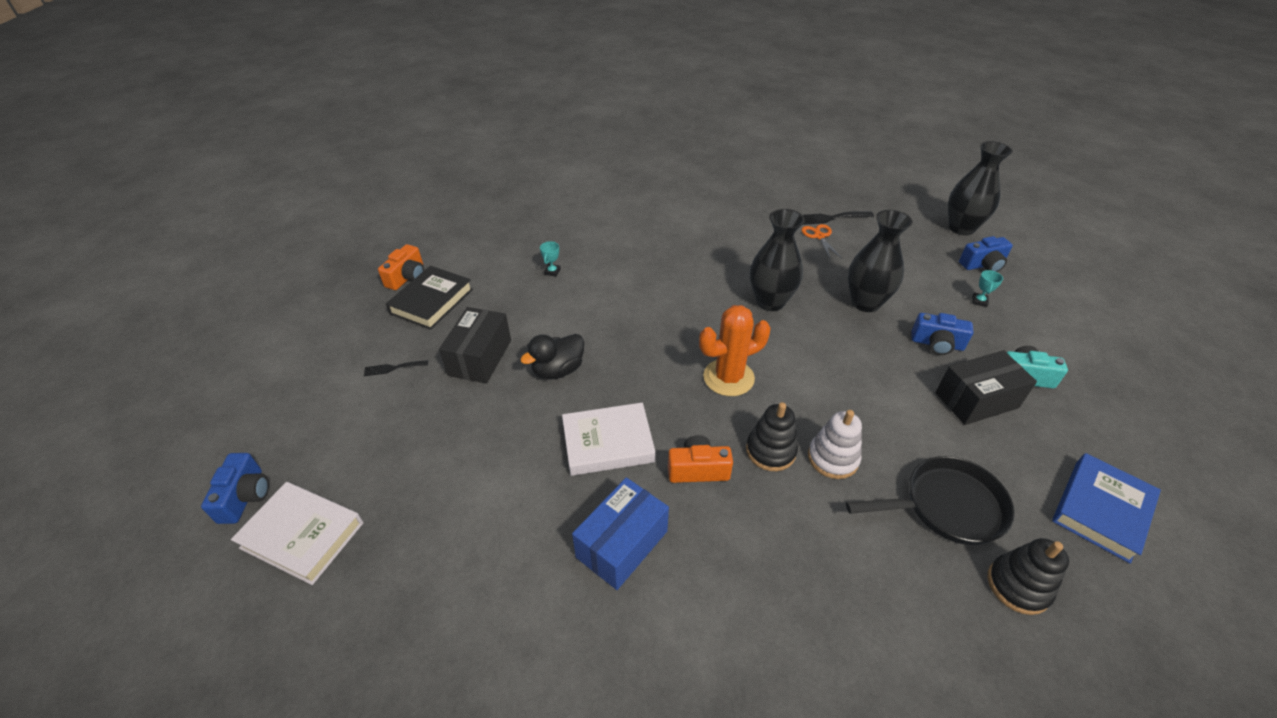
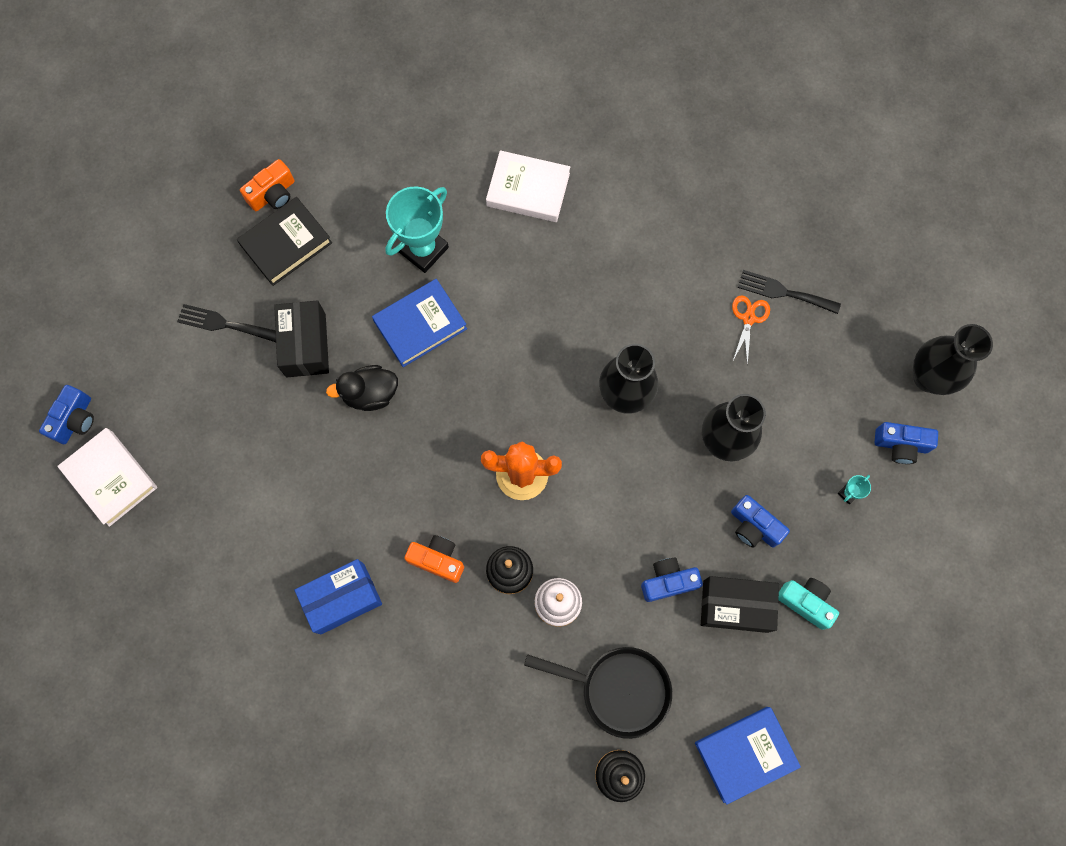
camera: 25 degrees right, 30 degrees up
(393, 368) = (224, 324): black fork -> black fork, size x1.66
(480, 357) = (305, 345): black box -> black box turned 45 degrees counterclockwise
(552, 271) = (423, 249): turquoise trophy -> turquoise trophy, size x2.45
(576, 313) = (420, 325): none -> blue book
(608, 443) = (376, 498): white book -> white book (528, 190)
(909, 405) = (668, 582): none -> blue camera

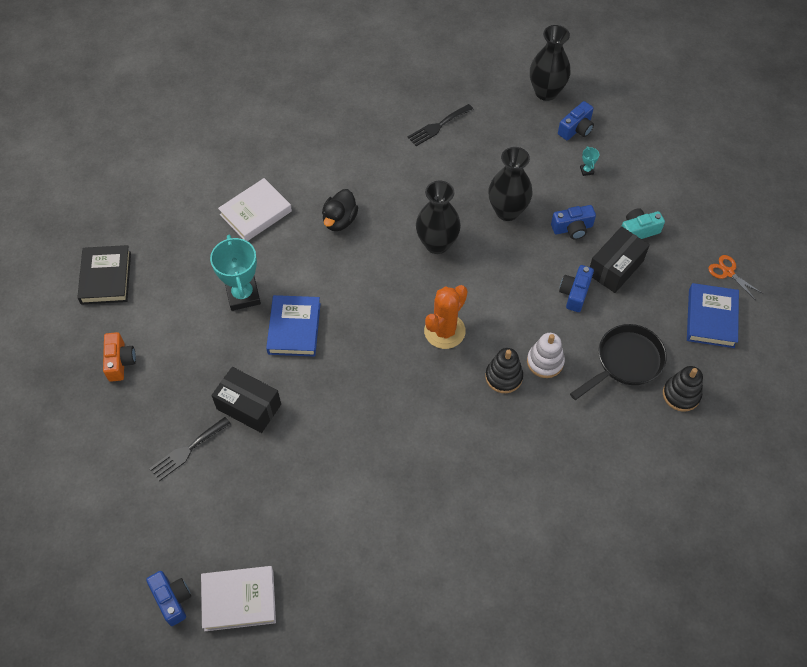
camera: 55 degrees left, 15 degrees down
(286, 244) = (164, 375): black book -> black book (106, 277)
(342, 598) = (449, 491): blue box -> none
(370, 394) = (317, 387): black duck -> black duck (339, 220)
(437, 560) = (465, 415): orange camera -> none
(748, 318) = (440, 152): orange scissors -> orange scissors (728, 272)

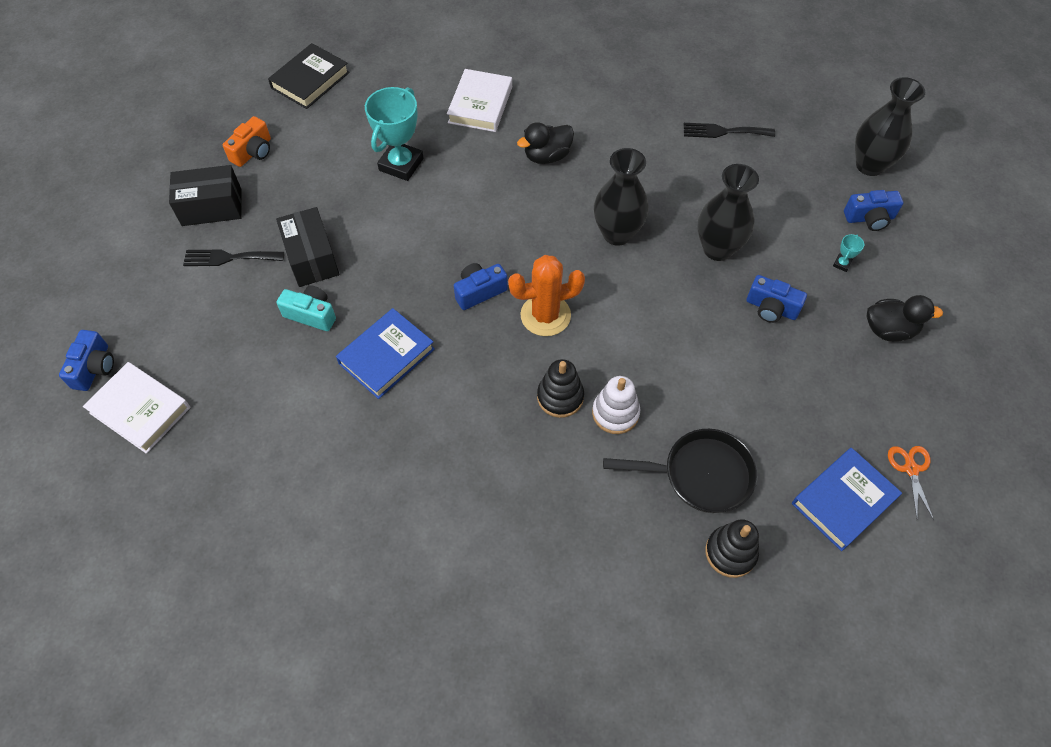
camera: 40 degrees right, 0 degrees up
(256, 213) = (480, 105): white book -> white book turned 75 degrees counterclockwise
(294, 328) = (414, 220): blue book -> blue book (386, 356)
(575, 293) = (712, 371): blue camera -> blue camera (479, 292)
(615, 268) = (781, 376): black box -> black box (212, 207)
(638, 231) = (843, 357): turquoise camera -> turquoise camera (311, 314)
(647, 195) = (889, 330): none -> black duck

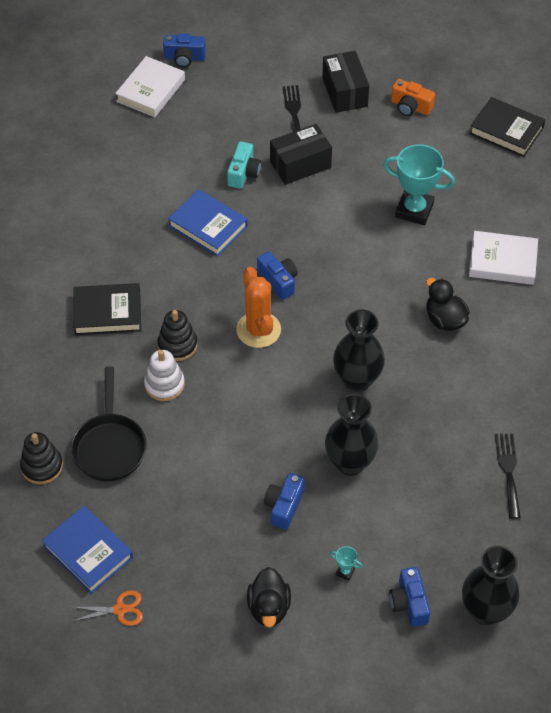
camera: 85 degrees right, 5 degrees down
(504, 472) = (107, 312): none -> black book

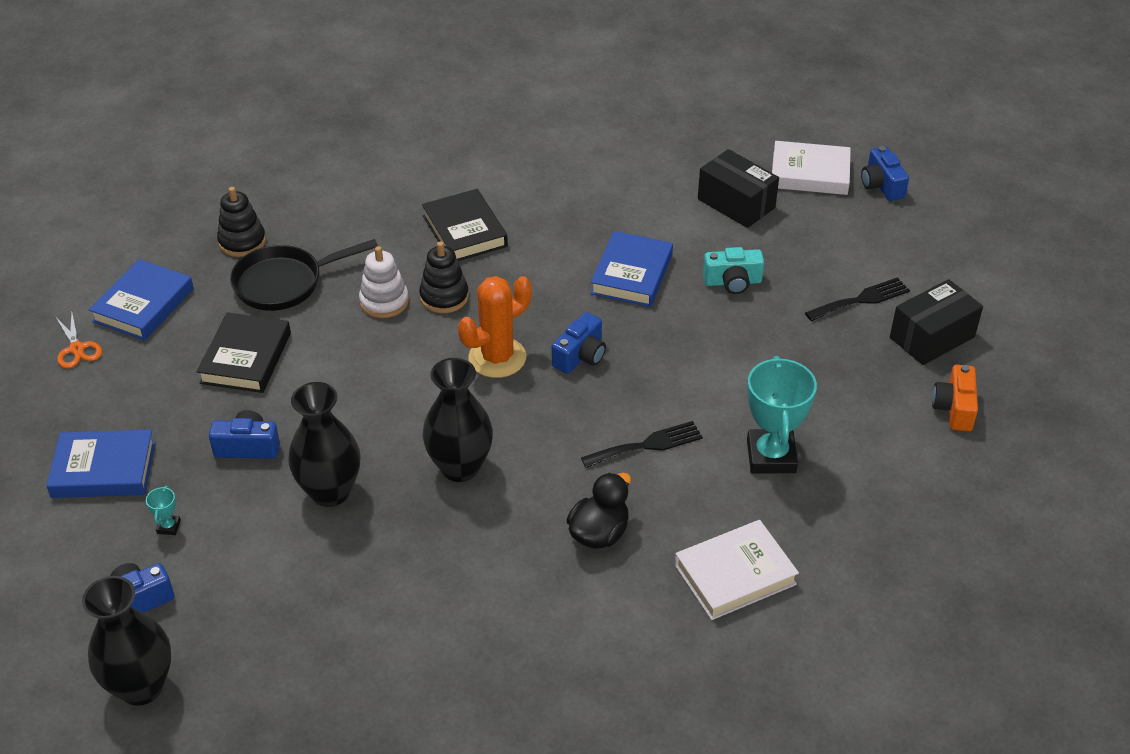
camera: 70 degrees right, 10 degrees down
(269, 607) = (104, 469): black duck -> blue book
(300, 164) = (779, 327): black box -> black box (736, 203)
(502, 261) = (735, 574): white book -> white book turned 75 degrees clockwise
(506, 130) = (985, 524): black book -> black book (246, 358)
(508, 471) = (372, 663): black fork -> black fork (647, 445)

